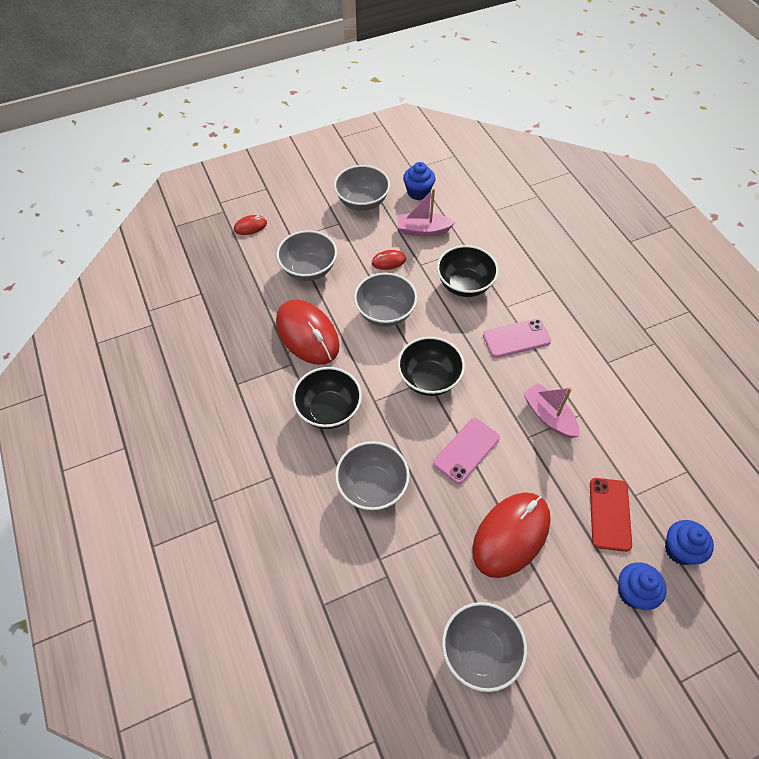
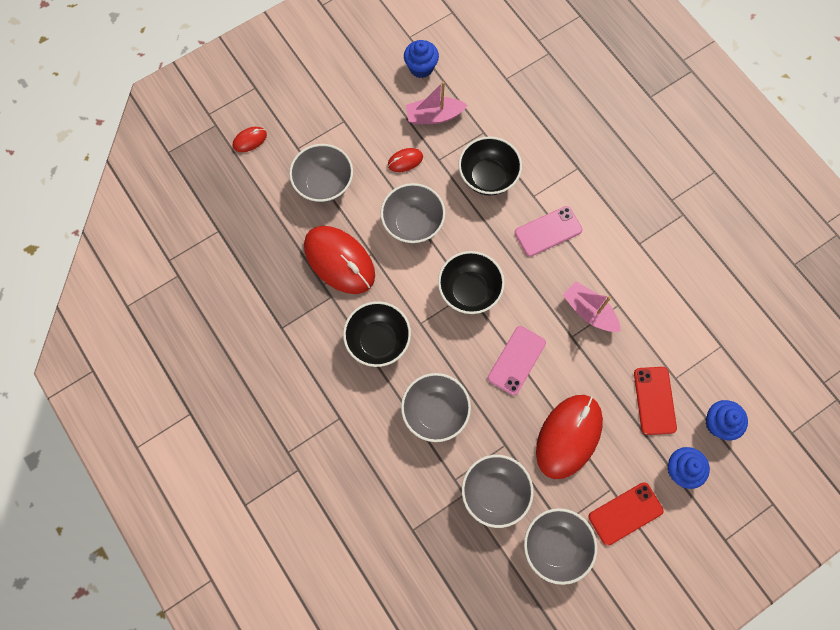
camera: 10 degrees left, 15 degrees up
(362, 202) = (363, 90): grey bowl -> grey bowl (494, 492)
(565, 630) = (625, 513): none -> red phone

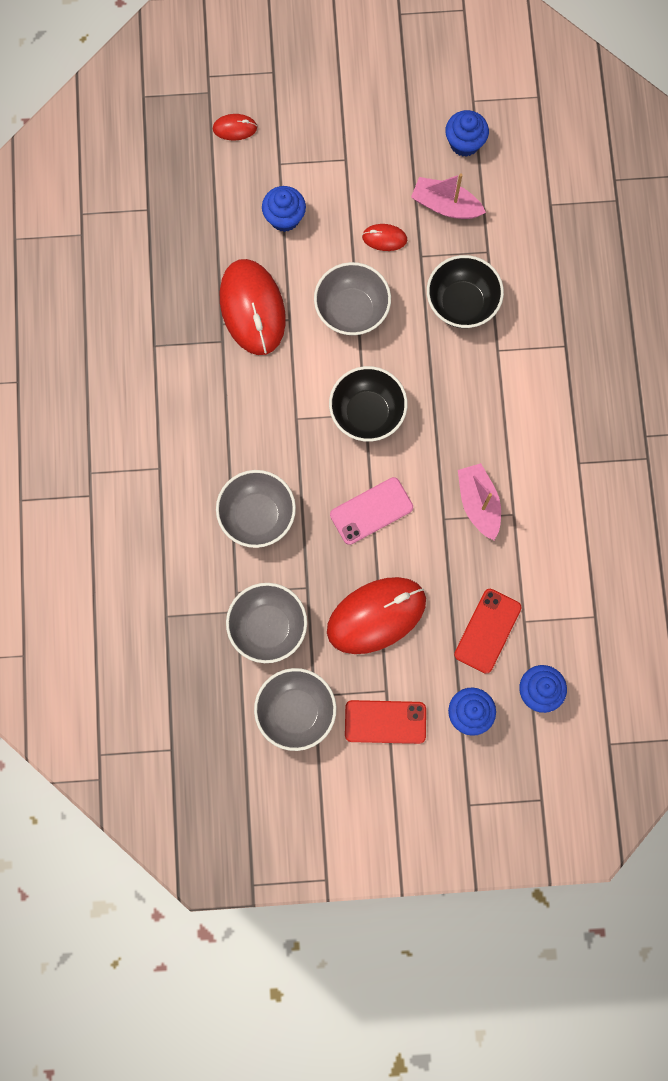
camera: 30 degrees right, 5 degrees up
(324, 184) = (284, 218): grey bowl -> blue cupcake
(378, 341) = (243, 412): black bowl -> none
(548, 231) = (489, 396): pink phone -> none

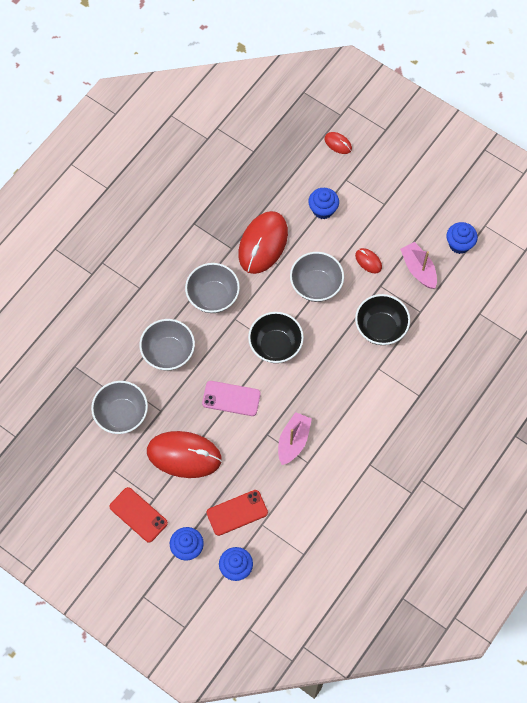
camera: 40 degrees right, 10 degrees down
(296, 711) = (96, 470): grey bowl -> grey bowl (213, 296)

